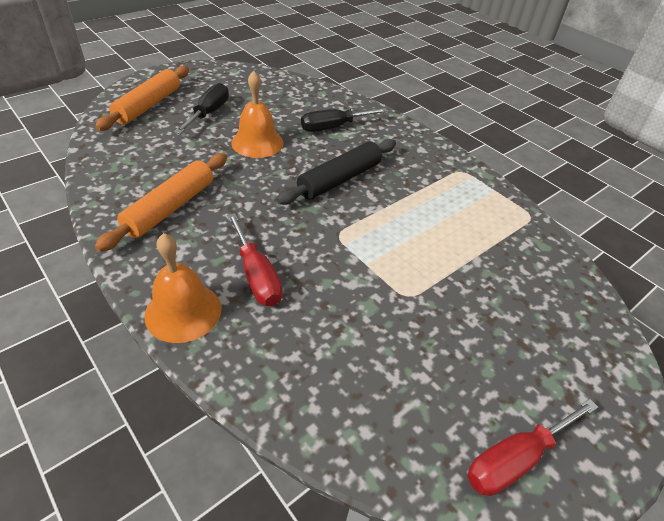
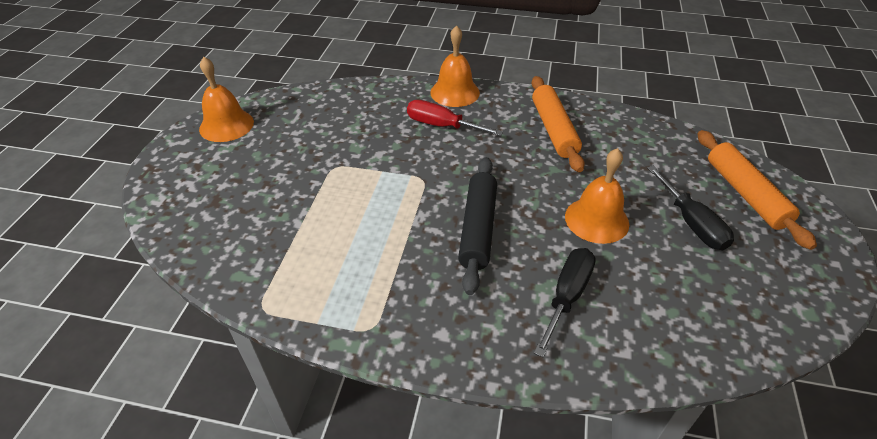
camera: 145 degrees right, 0 degrees up
(515, 459) = (226, 125): red screwdriver -> orange bell

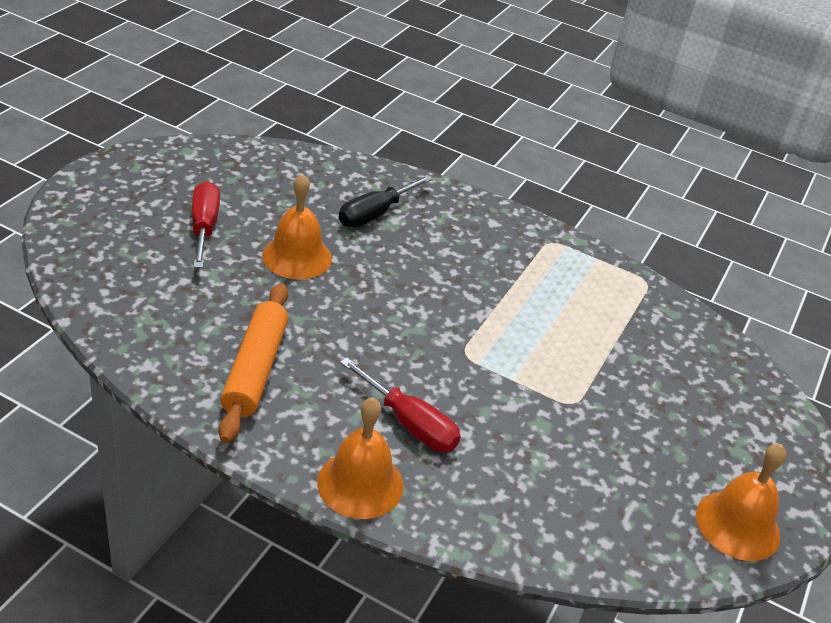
camera: 170 degrees left, 5 degrees down
(478, 228) = (425, 285): black rolling pin -> none
(691, 223) = (204, 227): black screwdriver -> red screwdriver
(745, 194) = (113, 232): orange rolling pin -> none

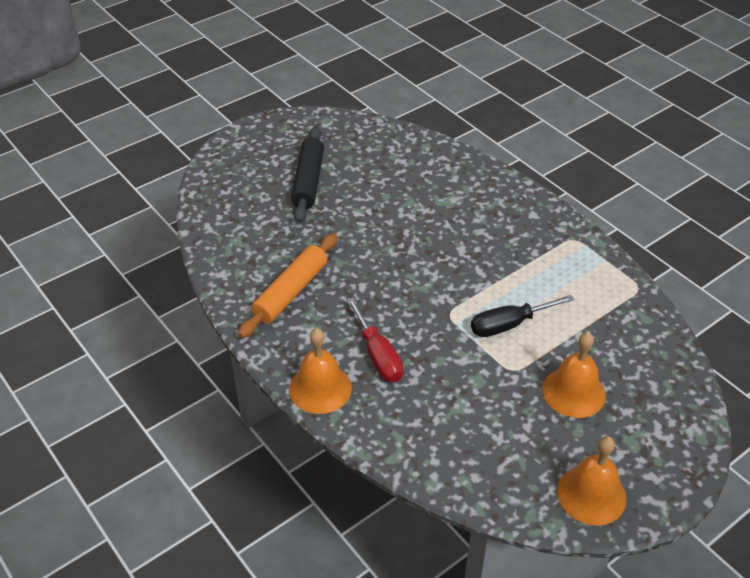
camera: 30 degrees right, 5 degrees up
(204, 227) = (308, 181): red screwdriver -> black rolling pin
(297, 257) = (363, 215): orange bell -> orange bell (573, 392)
(375, 214) = (440, 192): black screwdriver -> black screwdriver (509, 325)

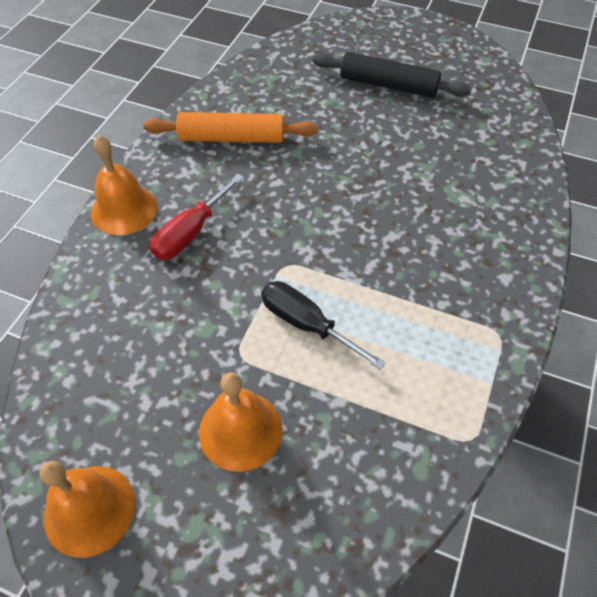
camera: 60 degrees right, 10 degrees up
(308, 181) = (388, 85): black rolling pin -> black rolling pin turned 45 degrees clockwise

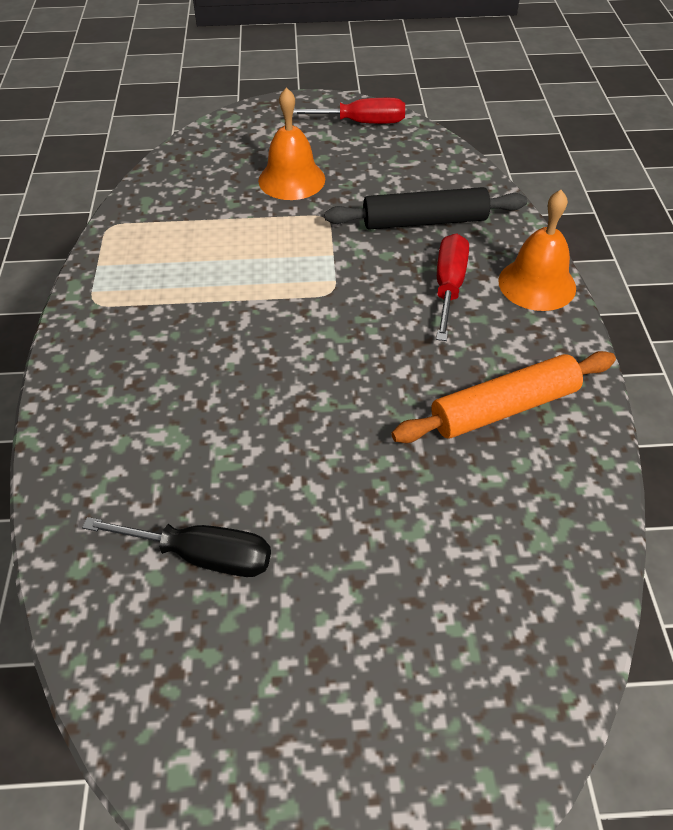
camera: 155 degrees right, 5 degrees down
(89, 510) = (361, 123): orange bell -> red screwdriver
(306, 324) = (281, 253): black screwdriver -> black screwdriver (202, 556)
(388, 85) = (342, 605): black rolling pin -> black rolling pin (424, 221)

